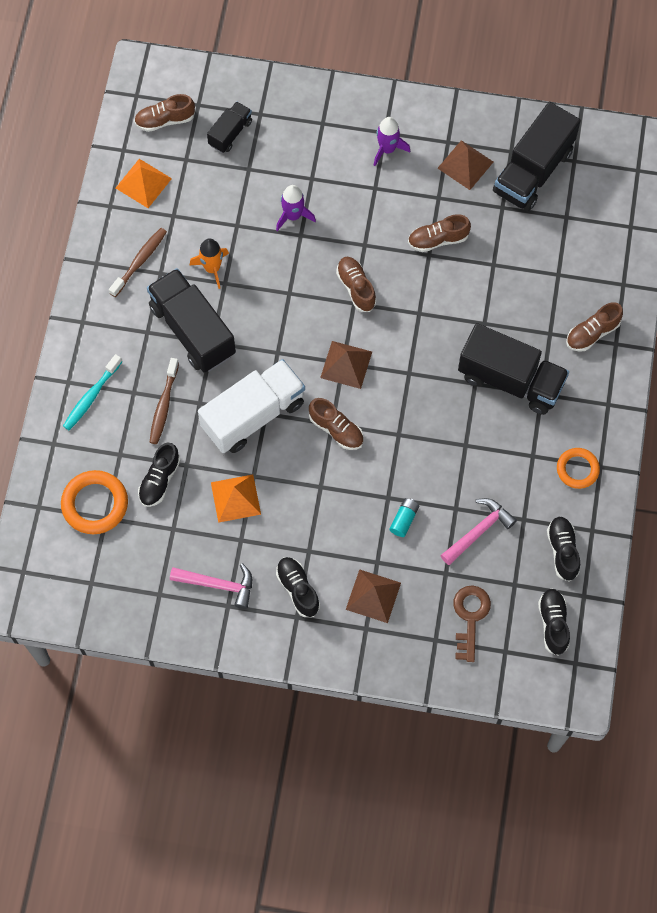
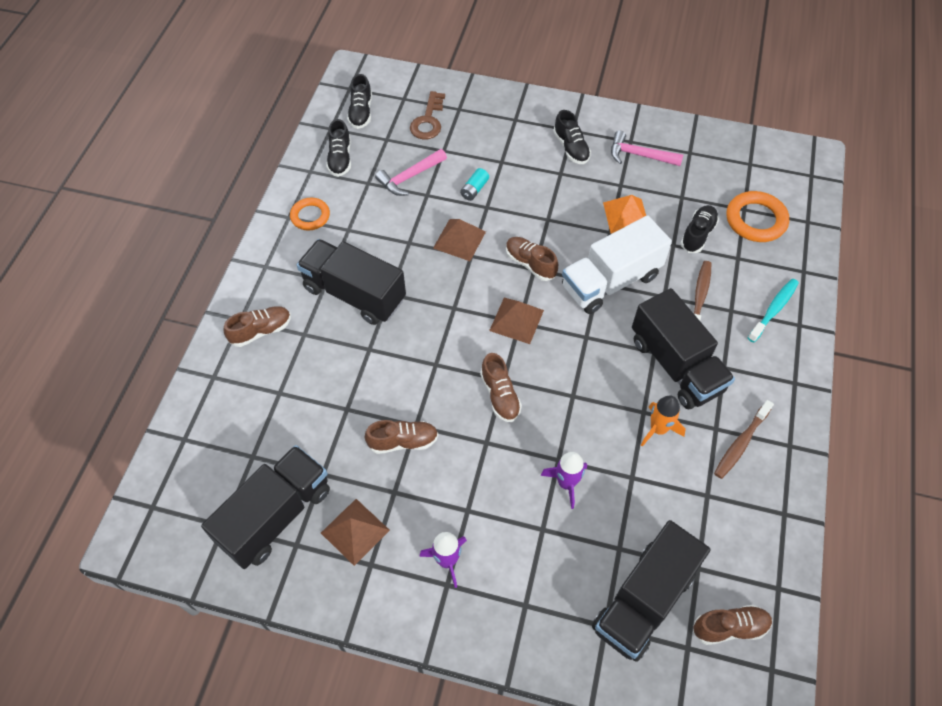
camera: 175 degrees left, 10 degrees down
(143, 183) = (748, 540): orange pyramid -> none
(230, 133) = (643, 600): black truck -> black truck, size x1.92
(373, 596) = (507, 139): brown pyramid -> brown pyramid (459, 240)

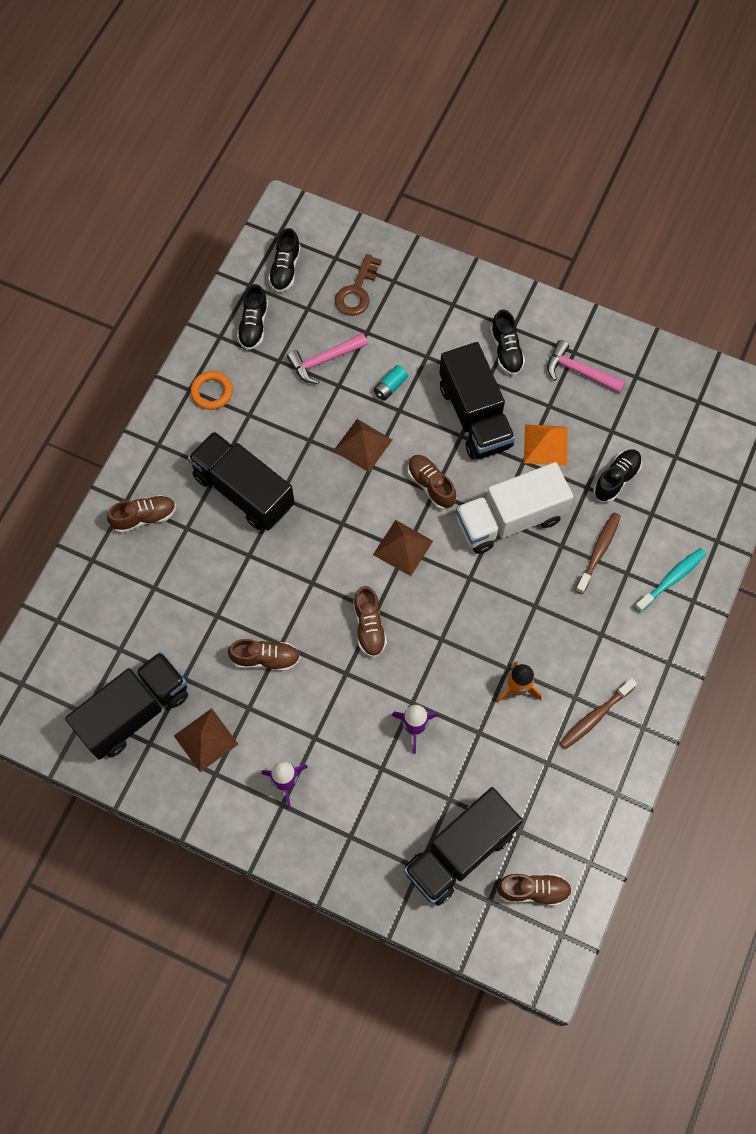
camera: 10 degrees right, 10 degrees up
(676, 365) = (553, 623): black truck -> black truck (474, 416)
(755, 220) = (684, 472): orange ring -> none

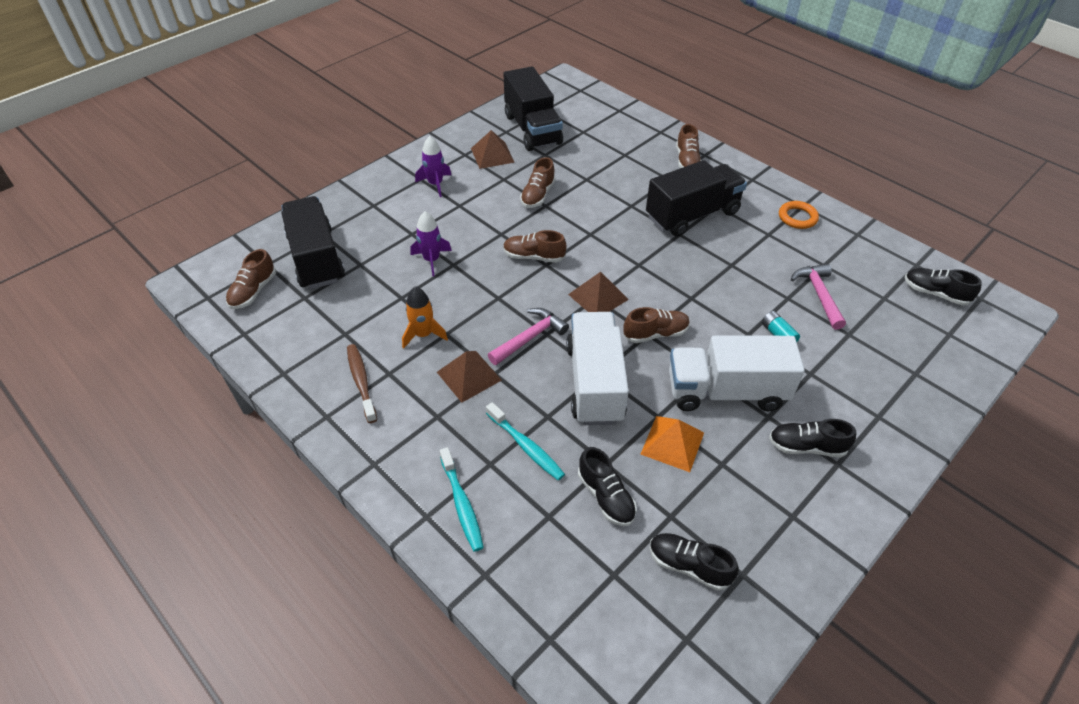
camera: 110 degrees right, 20 degrees down
(253, 325) = (867, 257): black shoe -> black shoe (688, 566)
(357, 291) = (903, 340): brown key -> none
(363, 445) = (715, 298): brown pyramid -> brown pyramid (468, 376)
(474, 416) = (726, 391): black truck -> white truck
(579, 371) = (763, 512): pink hammer -> pink hammer (529, 338)
(598, 551) = (526, 446): brown toothbrush -> turquoise toothbrush

